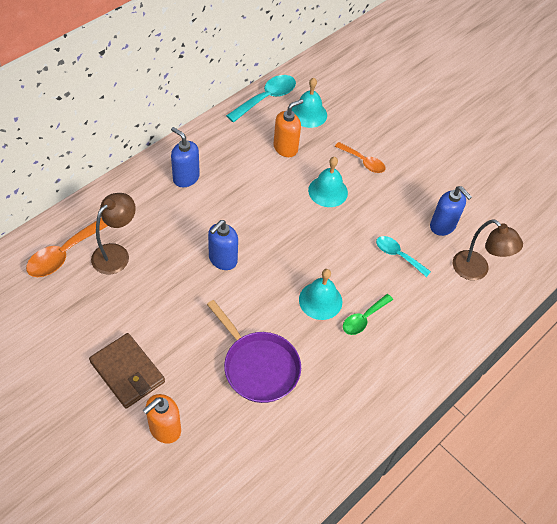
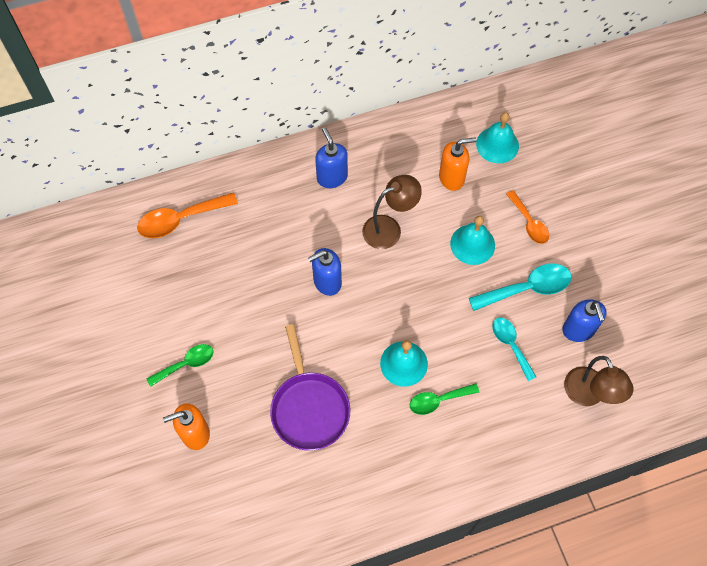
camera: 30 degrees right, 10 degrees up
(116, 253) = (228, 237): brown lamp -> brown lamp (389, 228)
(127, 372) = (186, 364): brown wallet -> green spoon
(266, 98) = (460, 111): turquoise spoon -> turquoise spoon (527, 288)

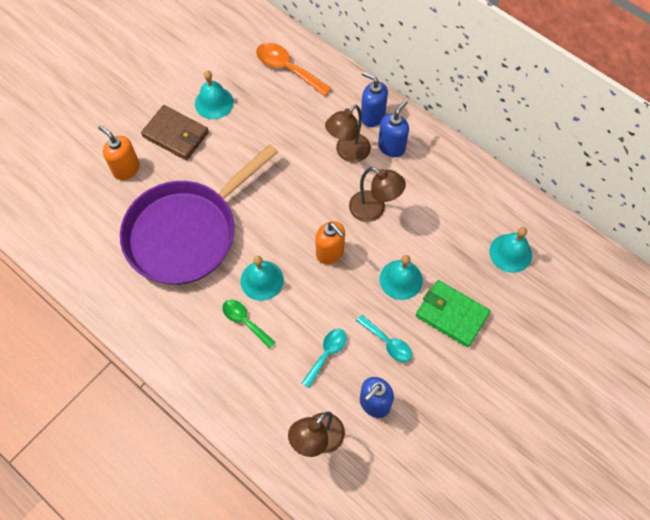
camera: 60 degrees right, 0 degrees up
(172, 308) = (214, 103): none -> turquoise bell
(186, 364) = (176, 135): green spoon -> brown wallet
(309, 408) = (187, 232): purple pan -> purple pan, size x1.63
(314, 217) = (348, 153): none -> brown lamp
(327, 282) = (298, 190): blue soap dispenser -> blue soap dispenser (372, 116)
(452, 178) = (453, 233): orange soap dispenser -> orange soap dispenser (330, 252)
(527, 288) = (387, 342): turquoise spoon -> turquoise spoon, size x0.65
(529, 223) = (451, 314): orange spoon -> green wallet

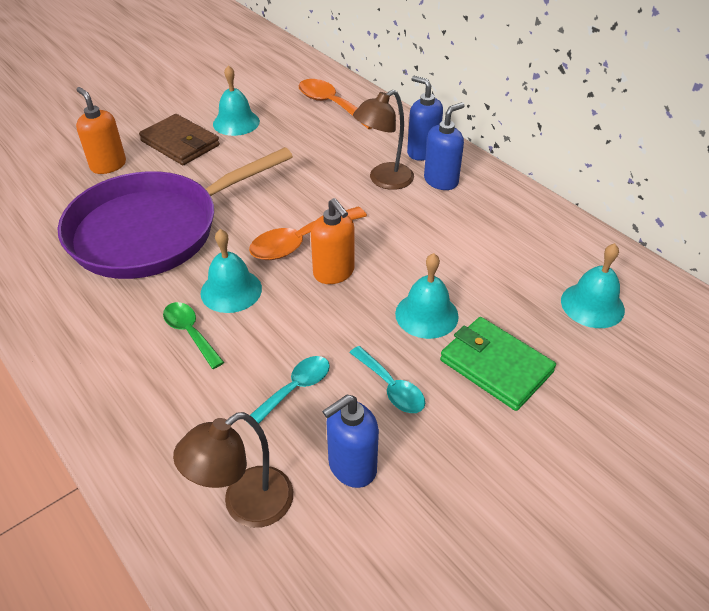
camera: 10 degrees right, 20 degrees down
(299, 226) = (300, 241): none -> orange spoon
(374, 210) = (404, 237): brown lamp -> none

